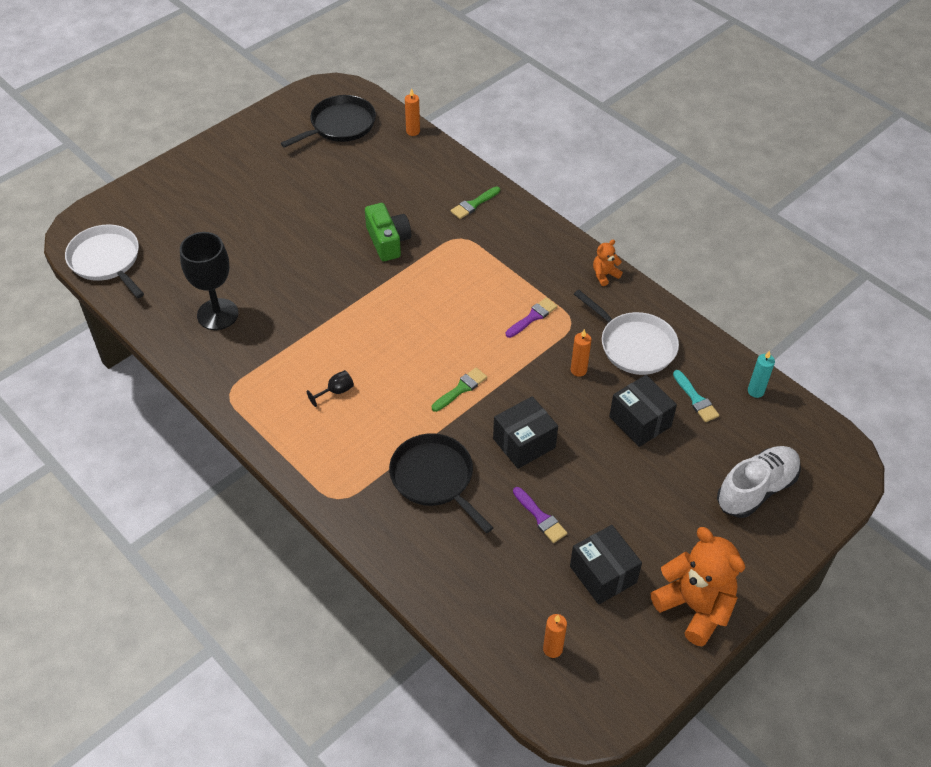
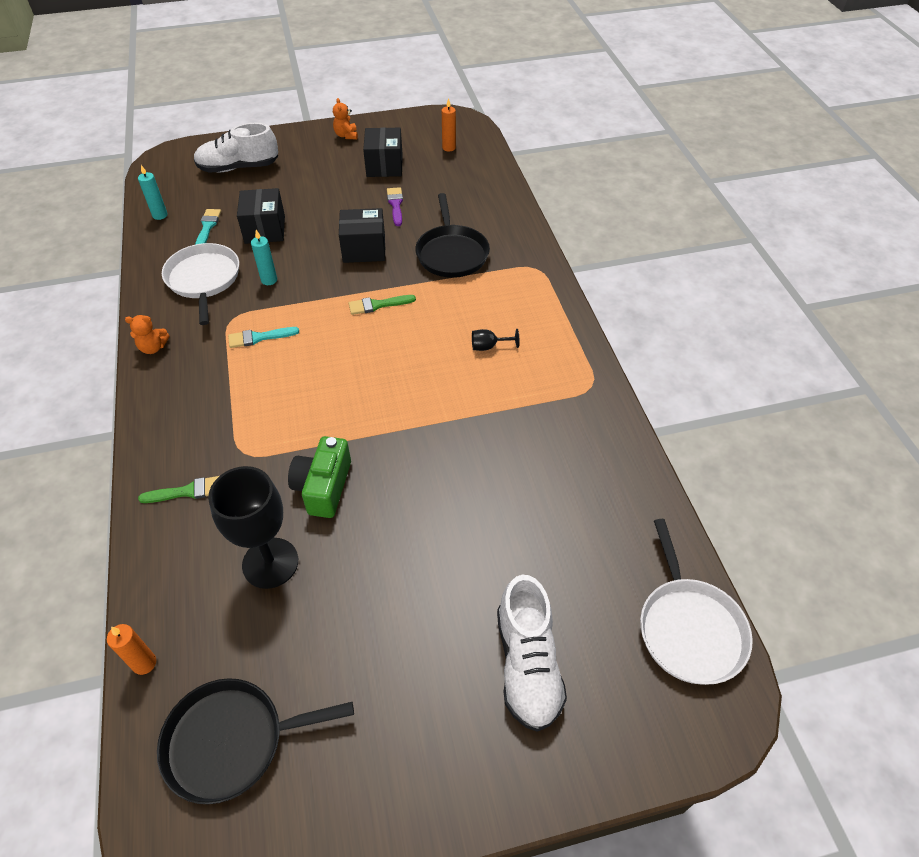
camera: 150 degrees left, 0 degrees up
(200, 208) = (527, 664): none -> white shoe
(217, 314) = (569, 478): black goblet -> black goblet (270, 563)
(532, 317) = (259, 337): purple brush -> turquoise brush
(578, 370) = (269, 280): orange candle -> turquoise candle
(695, 607) = (346, 135): orange teddy bear -> orange teddy bear, size x0.46

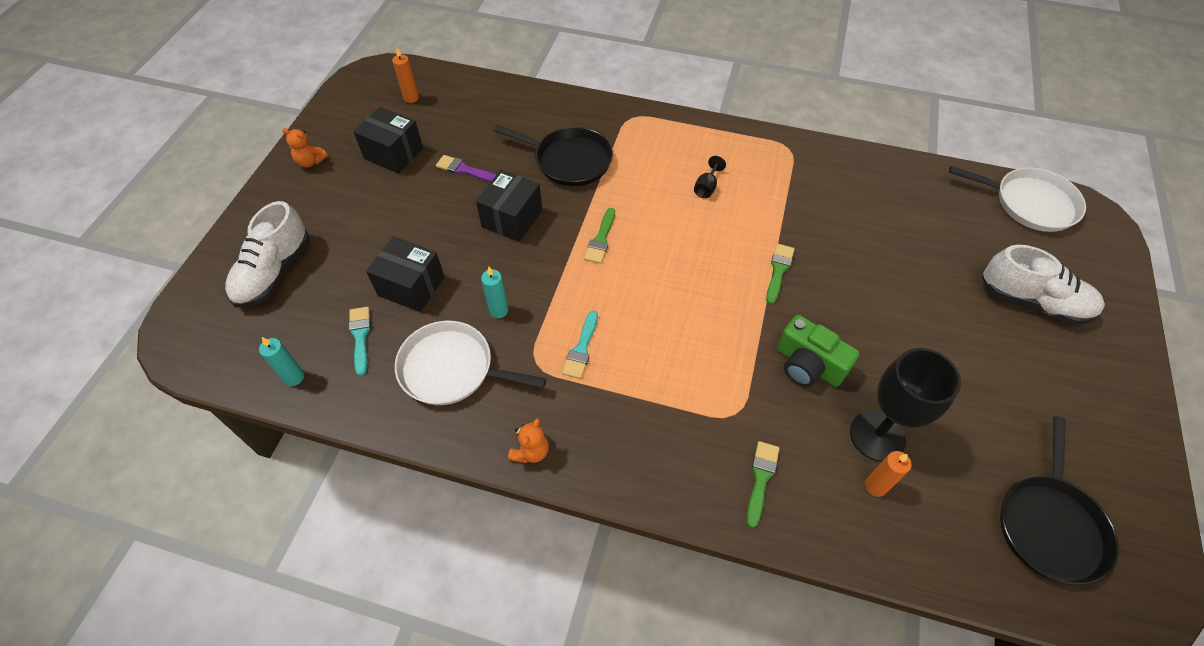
camera: 60 degrees left, 5 degrees up
(144, 663) = (952, 575): orange candle -> orange candle (875, 486)
(207, 227) = (360, 337): turquoise brush -> turquoise brush turned 45 degrees clockwise
(421, 430) = (778, 271): none -> green brush

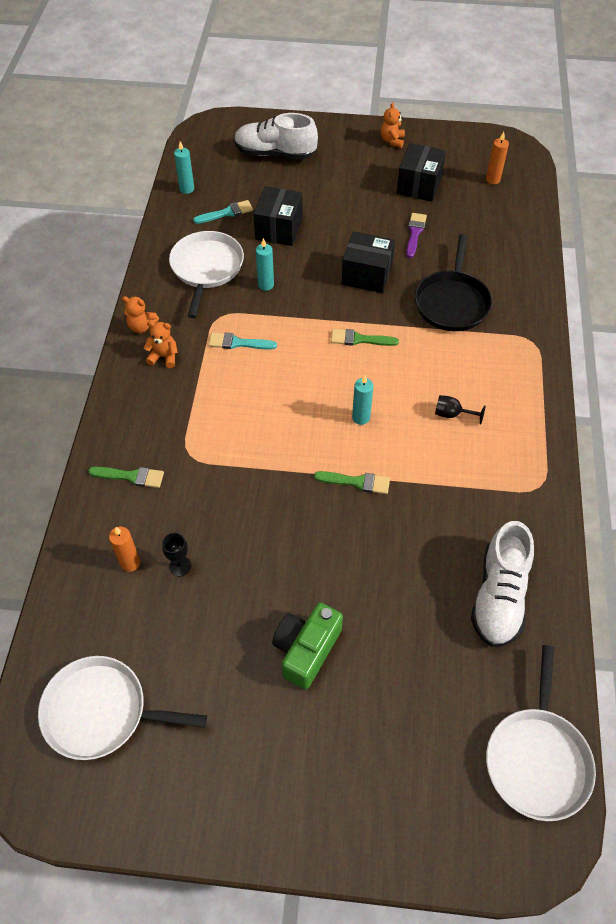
camera: 80 degrees right, 0 degrees up
(586, 429) = (164, 357): none -> orange teddy bear
(702, 255) = (361, 417): none -> turquoise candle
(808, 365) = (248, 509): green camera -> green camera (306, 649)
(877, 435) = (180, 566): black goblet -> black goblet, size x0.43
(1033, 301) = (372, 737): white shoe -> white shoe (499, 596)
(1050, 525) = (101, 711): black pan -> white pan

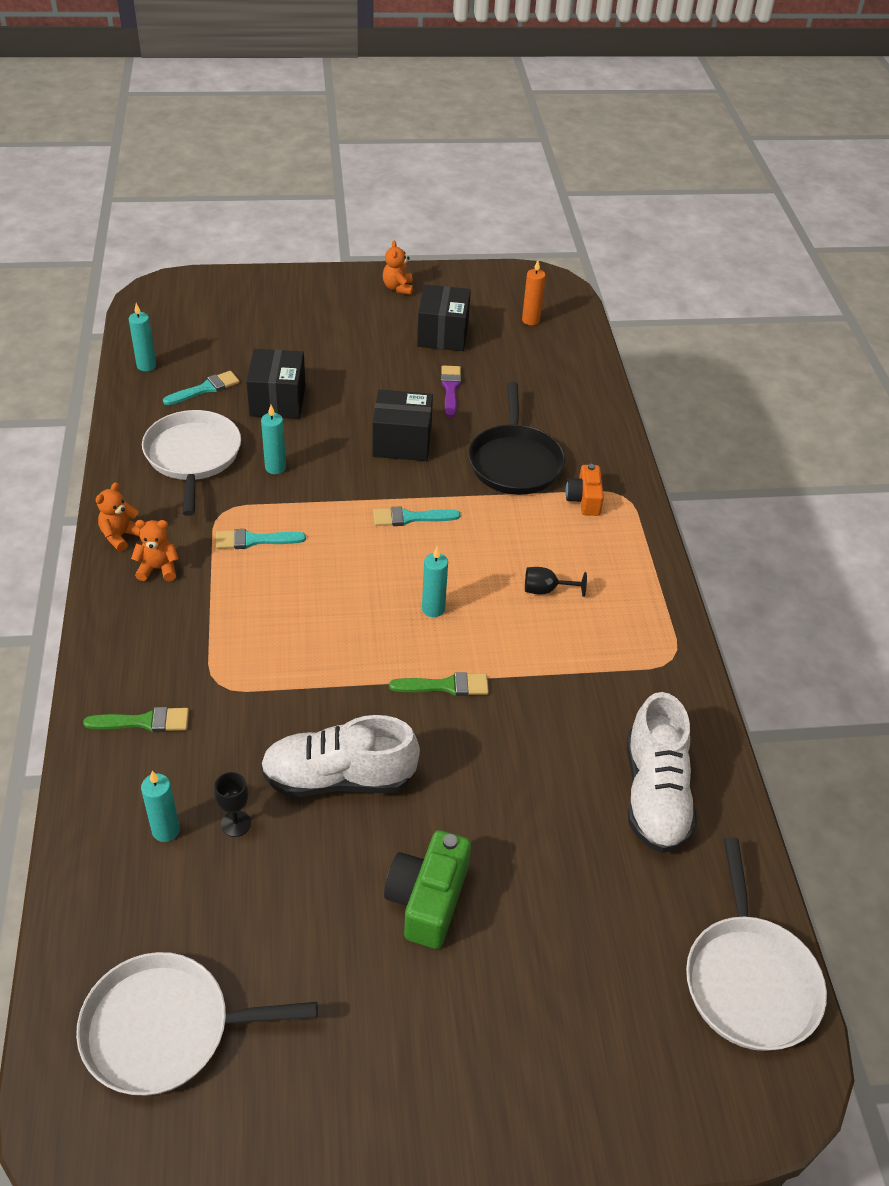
camera: 15 degrees left, 10 degrees down
(130, 563) = (166, 830): orange candle -> turquoise candle
(142, 327) = (120, 536): orange teddy bear -> orange teddy bear turned 120 degrees clockwise
(275, 154) = (253, 315): white shoe -> white shoe (338, 778)
(360, 339) = (411, 517): green brush -> turquoise brush
(500, 341) = (584, 499): none -> orange camera

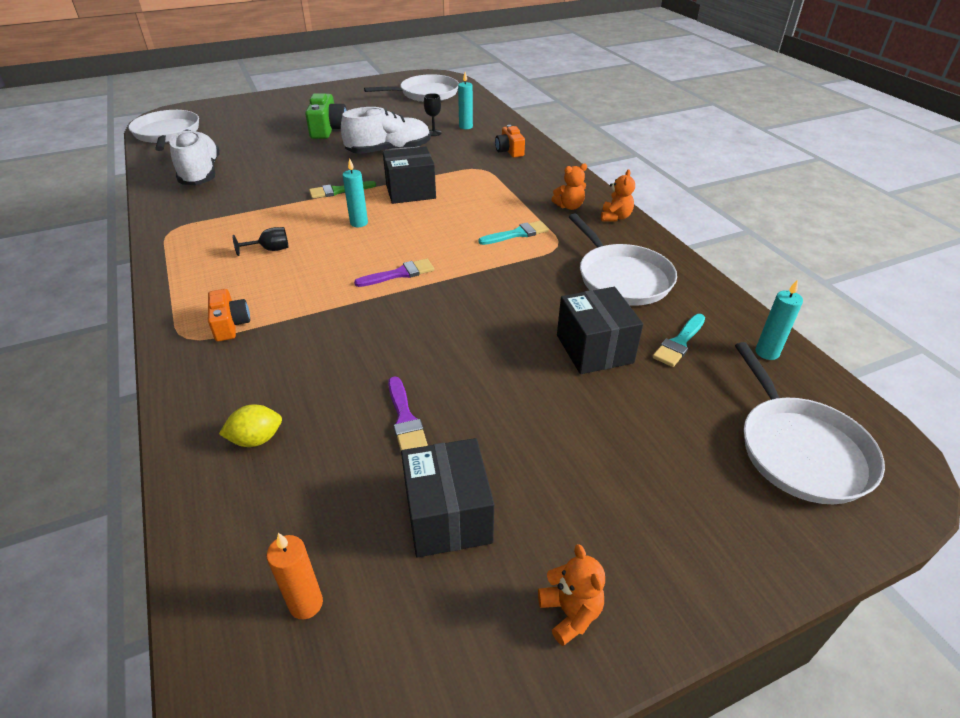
camera: 165 degrees right, 5 degrees down
(143, 722) = (509, 151): green brush -> orange camera
(203, 312) = (800, 449): none -> white pan
(275, 467) = (543, 285): turquoise candle -> none
(402, 442) = (436, 337): black box -> black box (410, 191)
(411, 517) = (399, 274): turquoise brush -> purple brush
(515, 462) = (307, 345): black pan -> none
(558, 401) = (256, 439): none -> yellow lemon

